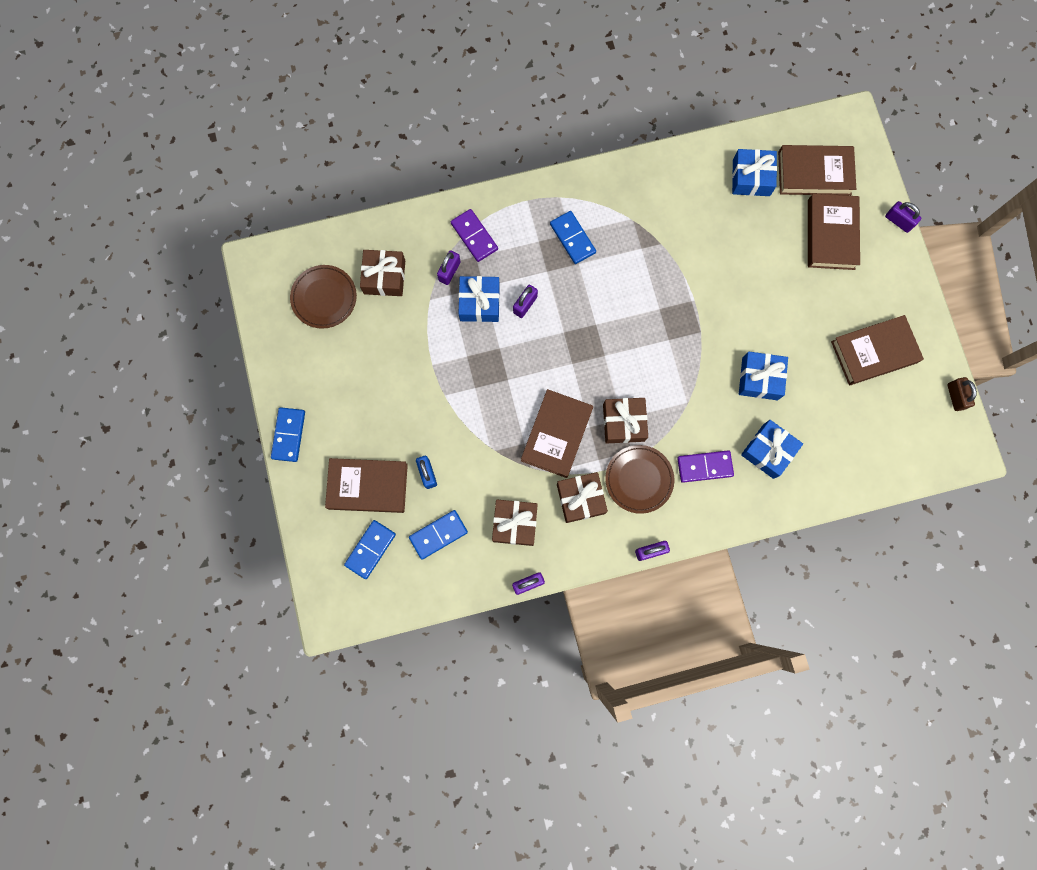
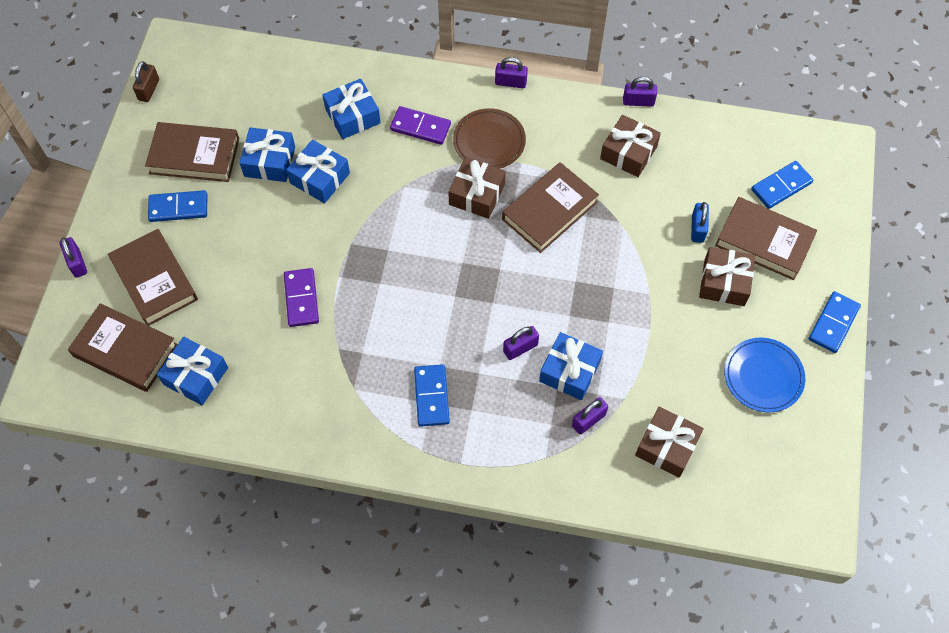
camera: 155 degrees left, 15 degrees down
(324, 298) = (746, 453): brown plate -> none
(330, 364) = (763, 376): none -> blue plate
(438, 534) = (708, 172): blue domino -> blue domino (178, 208)
(474, 236) = (542, 448): purple domino -> purple domino (301, 299)
(580, 499) = (554, 148): brown gift -> brown gift (724, 282)
(810, 375) = (269, 161): none -> blue gift
(831, 234) = (154, 280): brown book -> brown book turned 60 degrees counterclockwise

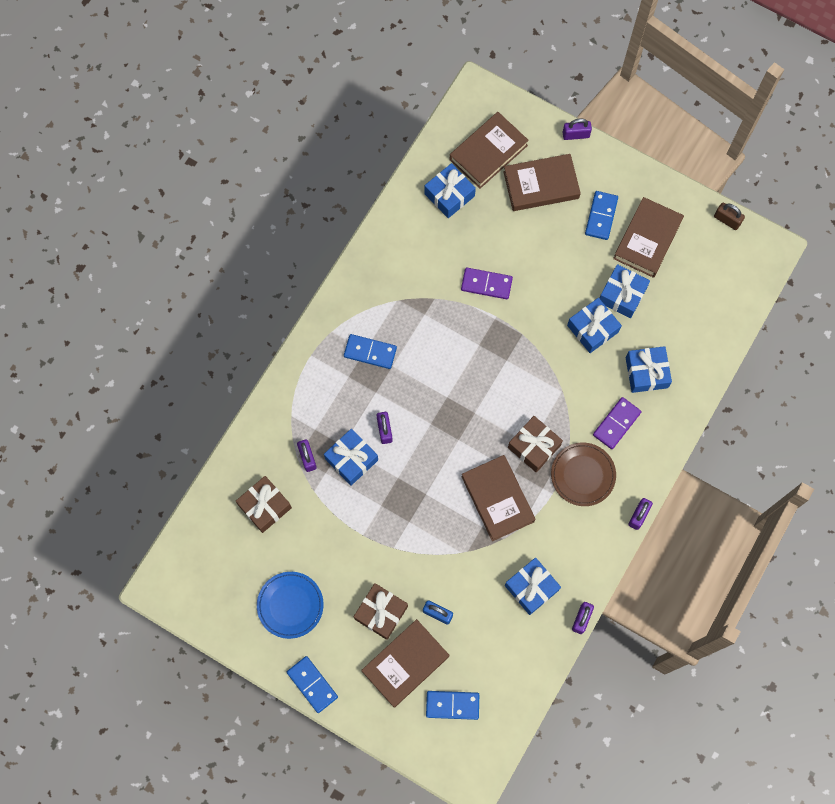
camera: 110 degrees right, 10 degrees up
(628, 153) = (531, 587): brown gift -> blue gift
(781, 186) = (452, 705): blue domino -> blue domino turned 75 degrees counterclockwise

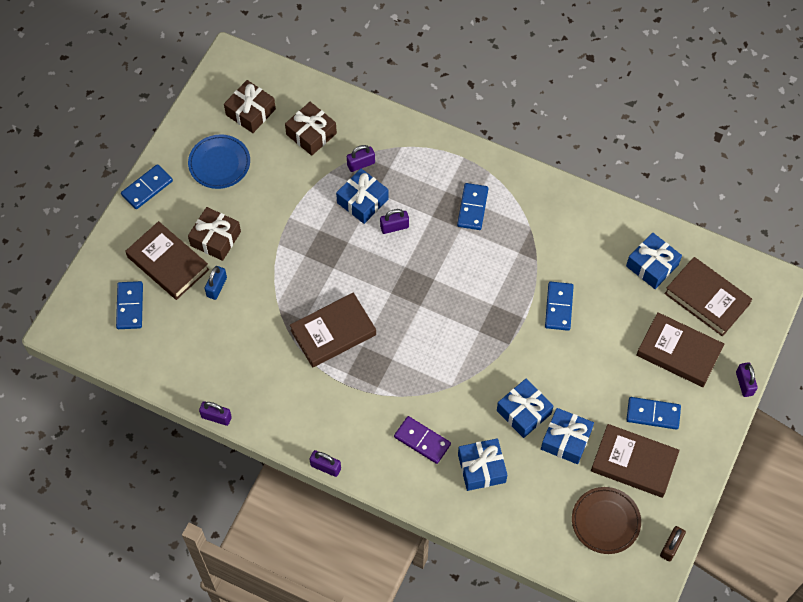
camera: 85 degrees right, 10 degrees down
(486, 284) = (559, 307): purple domino -> blue domino
(531, 587) = (245, 369): blue gift -> none
(534, 446) = (390, 362): brown gift -> brown gift (250, 112)
(541, 185) = (679, 352): brown book -> brown book turned 45 degrees counterclockwise
(583, 475) = (364, 410): brown plate -> brown plate (605, 521)

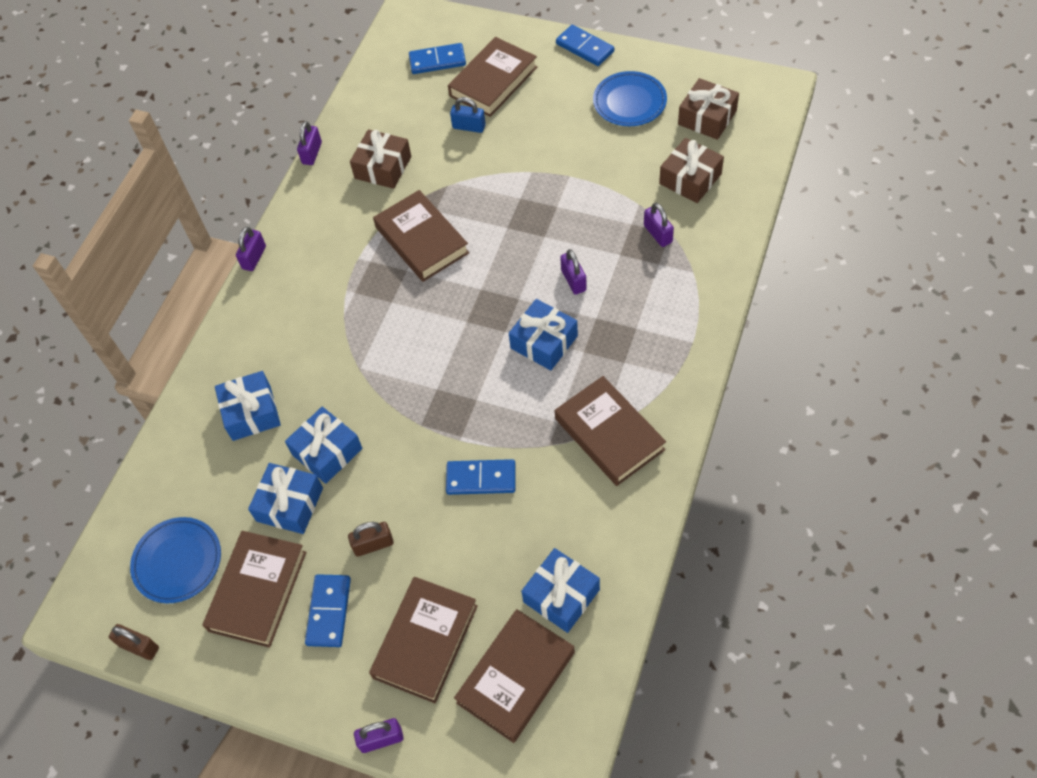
camera: 90 degrees right, 5 degrees down
(215, 238) = (530, 115): brown gift -> brown gift (383, 167)
(362, 201) = (604, 243): blue gift -> blue gift (544, 342)
(422, 440) = (287, 346): purple domino -> none
(472, 208) = (617, 362): blue domino -> none
(532, 221) = (609, 434): none -> brown book
(604, 382) = (373, 544): none -> brown padlock
(605, 521) = (177, 562): brown plate -> blue plate

